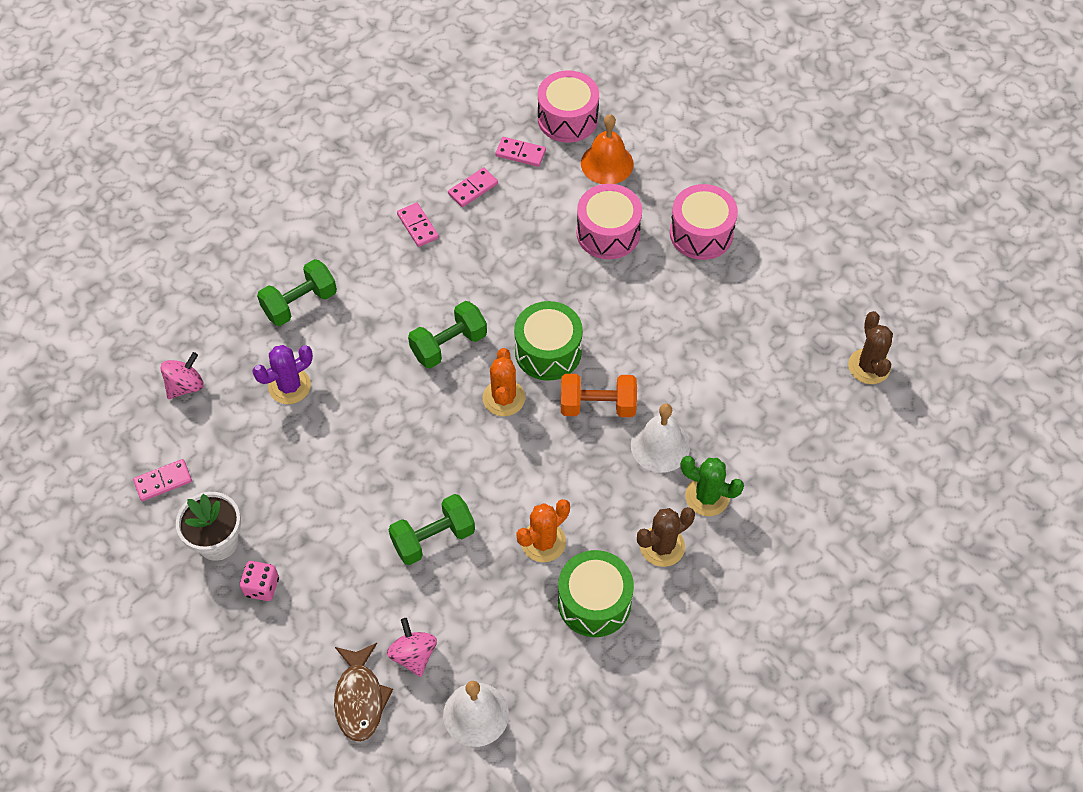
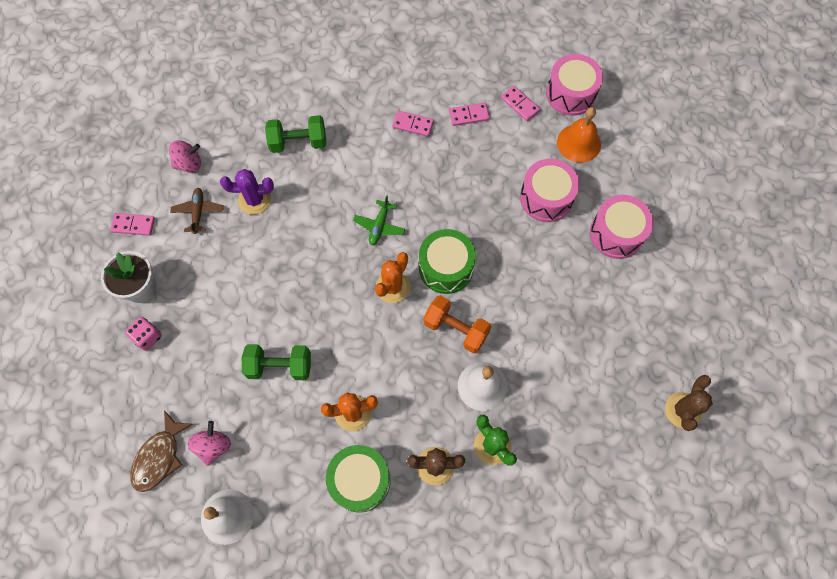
camera: 30 degrees right, 10 degrees up
(232, 430) = (198, 212): none -> brown plane
(417, 226) = (413, 125): pink domino -> pink domino turned 75 degrees counterclockwise
(449, 345) = (379, 226): green dumbbell -> green plane

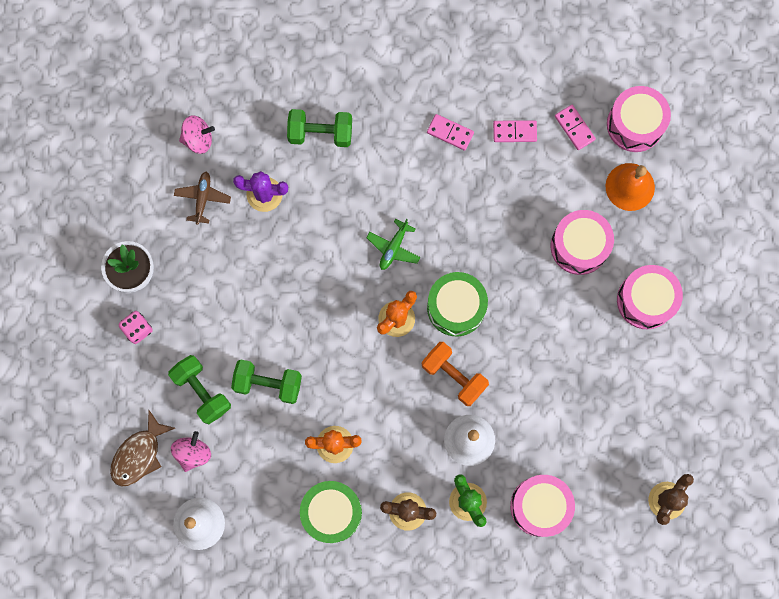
camera: 10 degrees right, 10 degrees up
(133, 225) = (133, 201): pink domino -> none
(216, 385) = (202, 391): none -> green dumbbell
(563, 437) = (540, 506): none -> pink drum

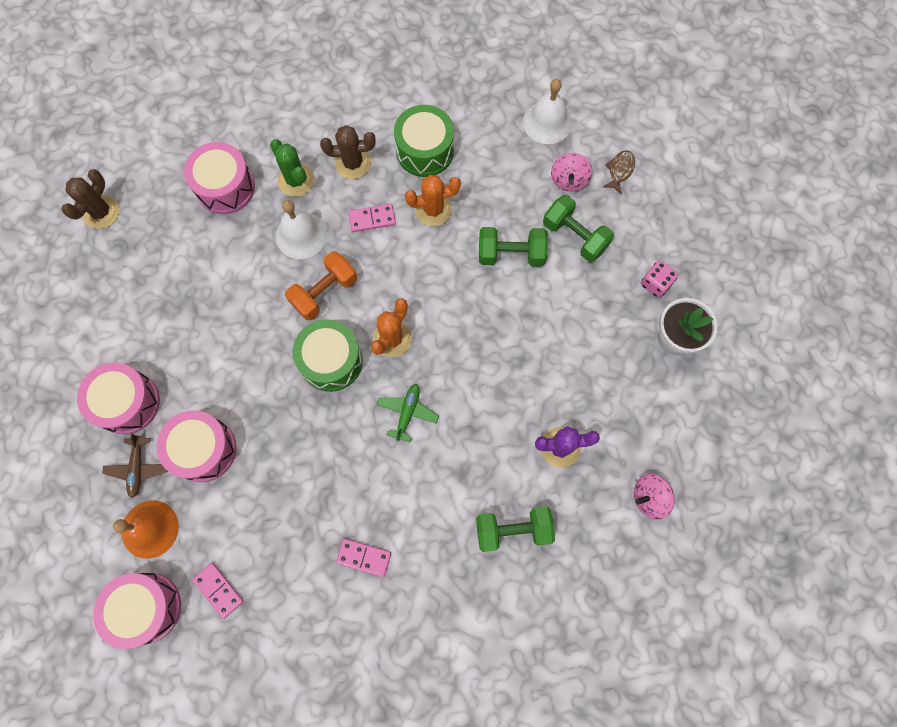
camera: 170 degrees right, 5 degrees down
(139, 454) = (620, 170): brown fish -> brown fish, size x0.62
(202, 198) = (626, 431): brown plane -> brown plane (138, 468)
(454, 376) = (324, 292): orange dumbbell -> orange dumbbell turned 75 degrees counterclockwise
(514, 132) = (289, 572): pink domino -> pink domino (372, 219)

